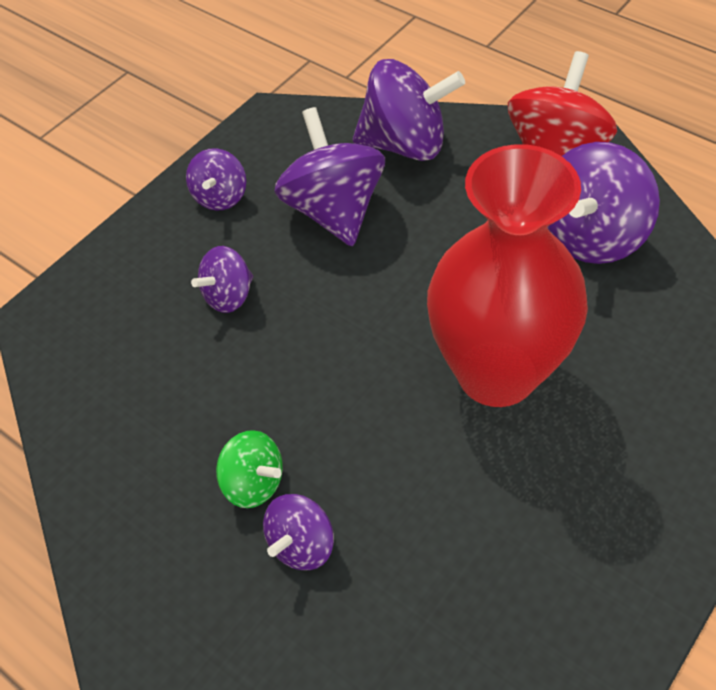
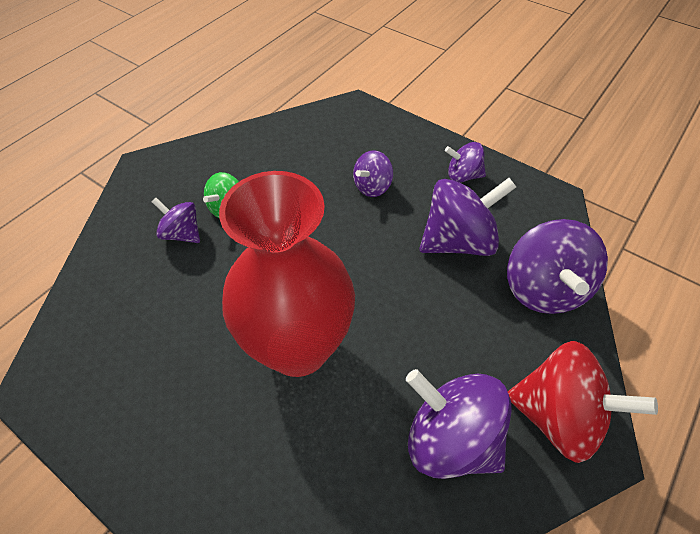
camera: 85 degrees right, 0 degrees up
(228, 296) = (372, 187): purple spinning top -> purple spinning top turned 90 degrees counterclockwise

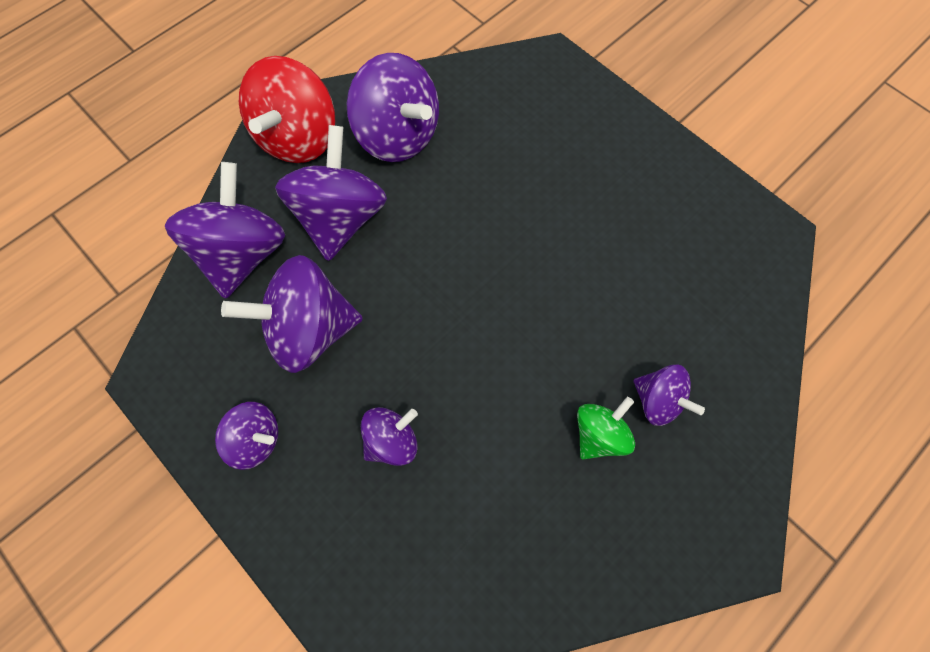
camera: 170 degrees left, 15 degrees up
(298, 347) = (520, 231): red vase -> none
(473, 334) = (340, 218): none -> purple spinning top
(558, 416) = (298, 138): red spinning top -> red spinning top turned 105 degrees counterclockwise

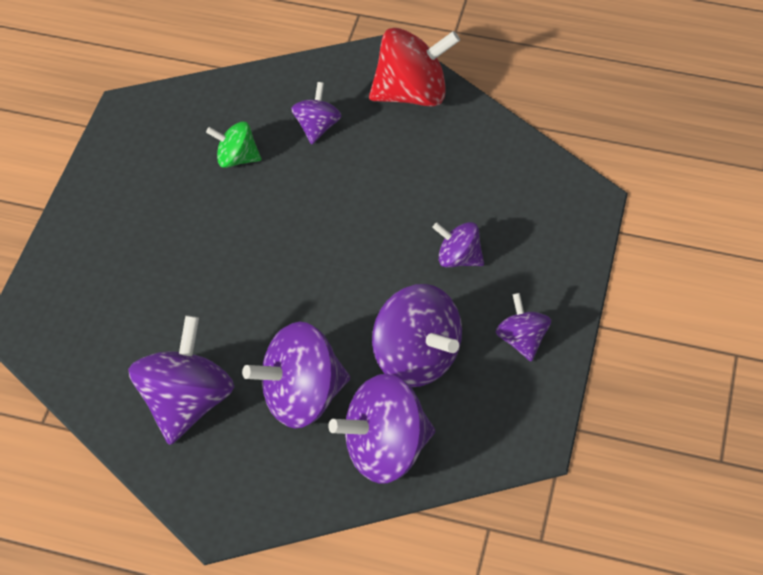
camera: 120 degrees left, 15 degrees down
(298, 138) = (239, 483): red spinning top -> red spinning top (412, 93)
(599, 434) = (365, 148): green spinning top -> green spinning top (236, 158)

